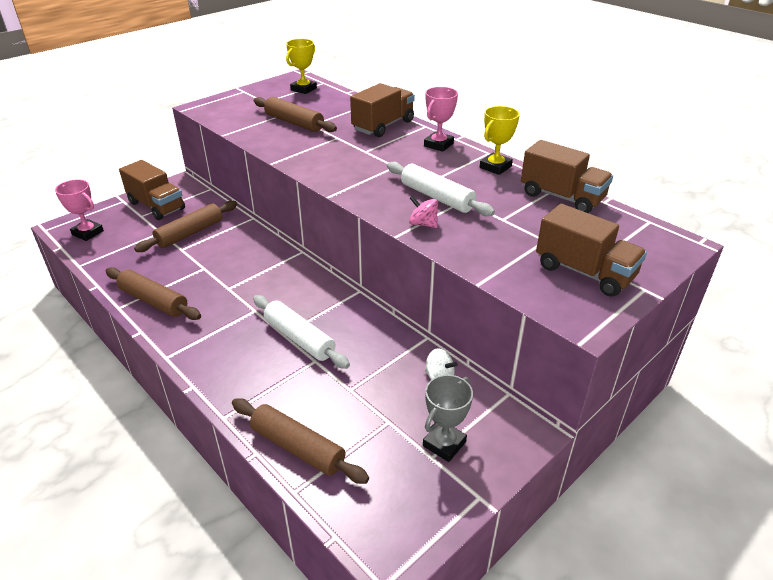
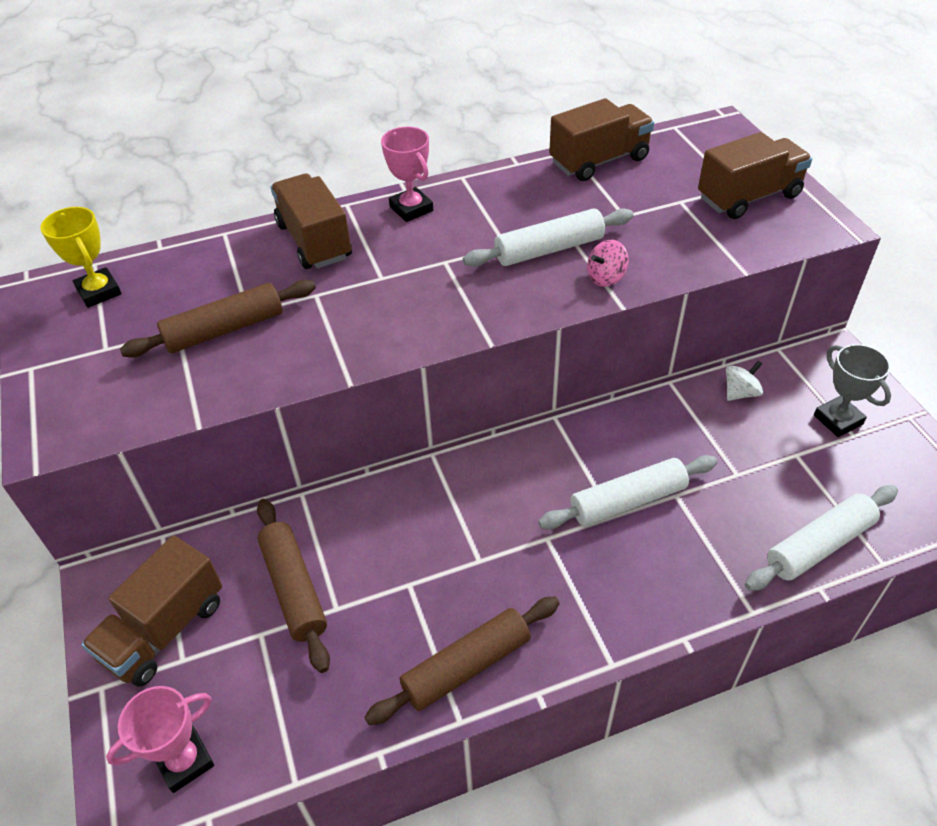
camera: 65 degrees left, 10 degrees up
(156, 206) = (164, 630): brown truck -> brown truck turned 150 degrees clockwise
(298, 447) = (819, 545): brown rolling pin -> white rolling pin
(495, 167) = (502, 183): yellow trophy -> none

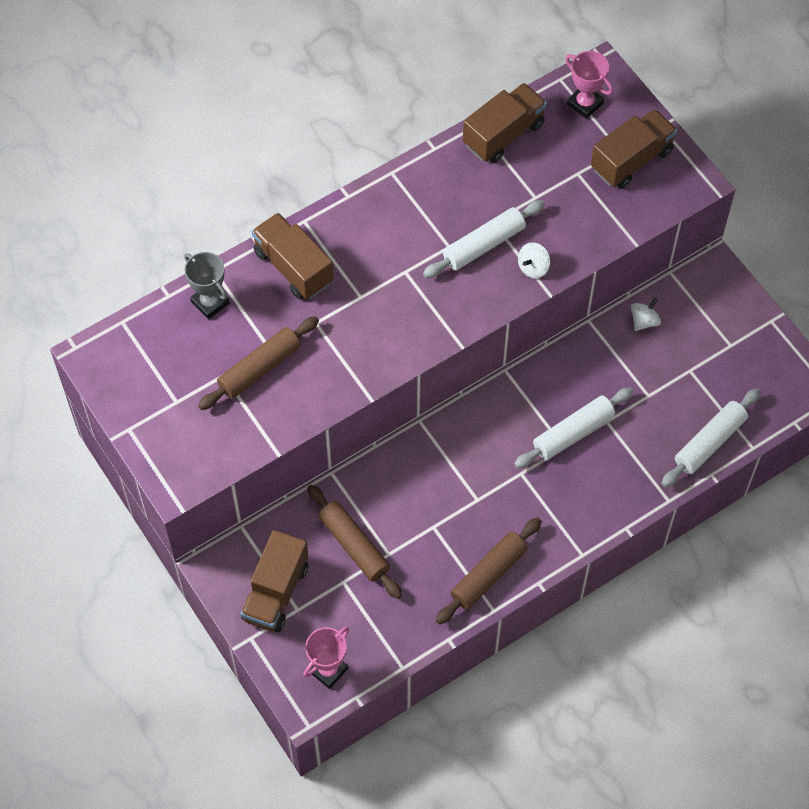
camera: 15 degrees left, 15 degrees up
(99, 292) = (142, 349): yellow trophy -> none
(411, 209) = (360, 218): pink trophy -> pink trophy (585, 104)
(606, 277) = (533, 267): pink spinning top -> white spinning top
(838, 420) = (719, 333): grey trophy -> grey trophy (210, 302)

